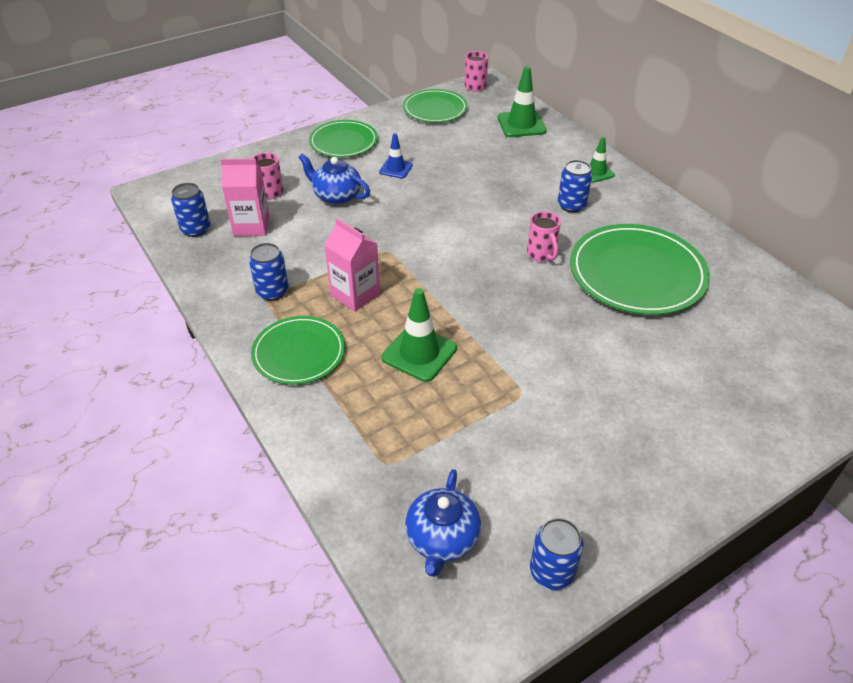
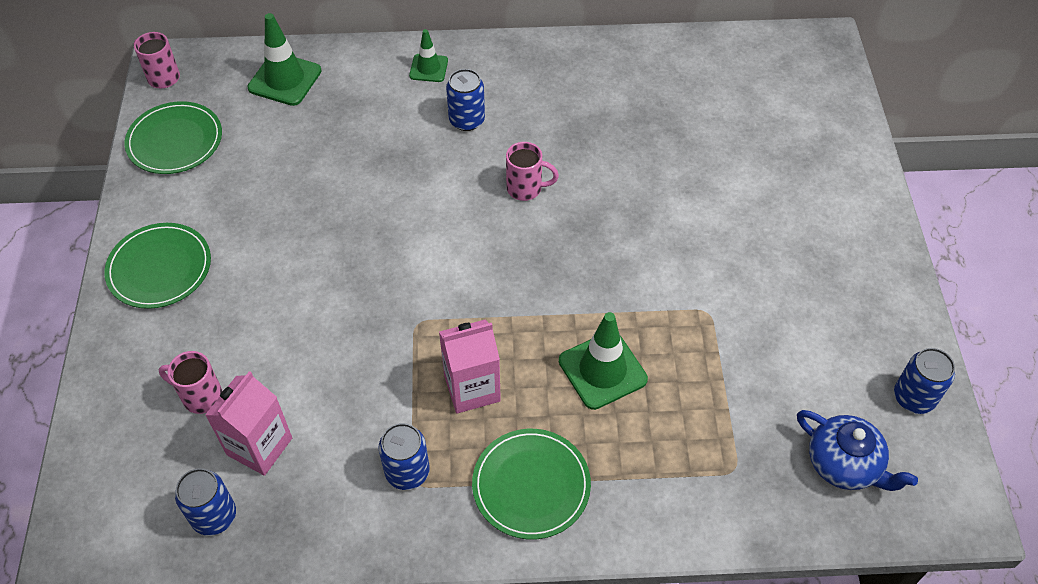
camera: 60 degrees left, 10 degrees up
(336, 196) = (271, 327): blue teapot -> none
(396, 169) = (267, 241): blue traffic cone -> none
(637, 273) = (606, 131): green plate -> none

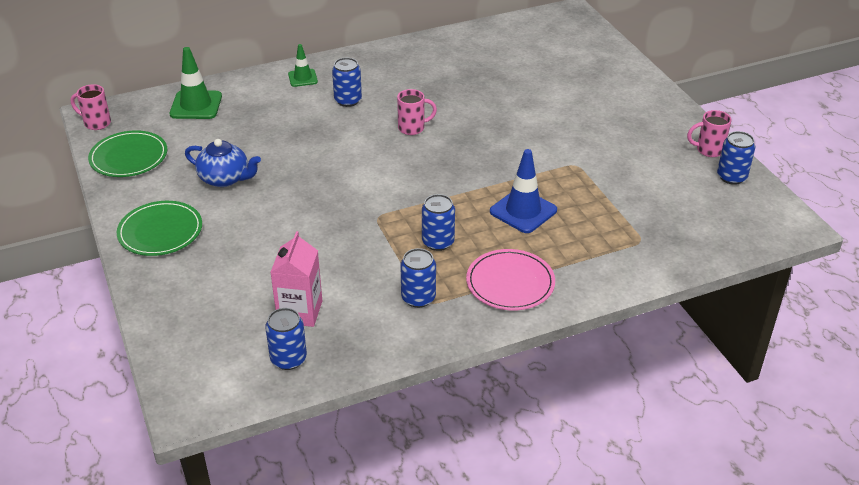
camera: 20 degrees left, 15 degrees down
(200, 396) = (237, 295): pink mug -> pink mug (708, 150)
(472, 388) = (438, 242): pink carton -> blue can
(531, 485) = (510, 283): green plate -> pink plate
(602, 370) = (523, 211): green traffic cone -> blue traffic cone
(844, 464) = (708, 220): blue teapot -> blue teapot (225, 178)

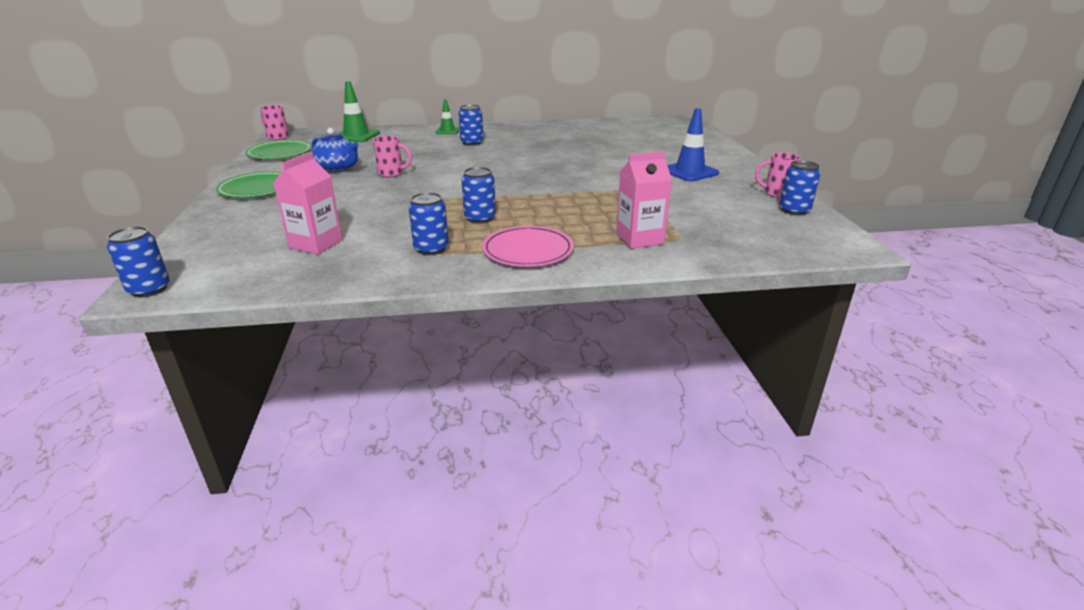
camera: 15 degrees right, 10 degrees down
(288, 359) = (272, 272): blue can -> blue can (149, 289)
(412, 128) = (512, 159): pink mug -> pink mug (392, 174)
(523, 211) = (573, 209): blue traffic cone -> blue traffic cone (689, 172)
(605, 247) = (639, 239): none -> pink carton

